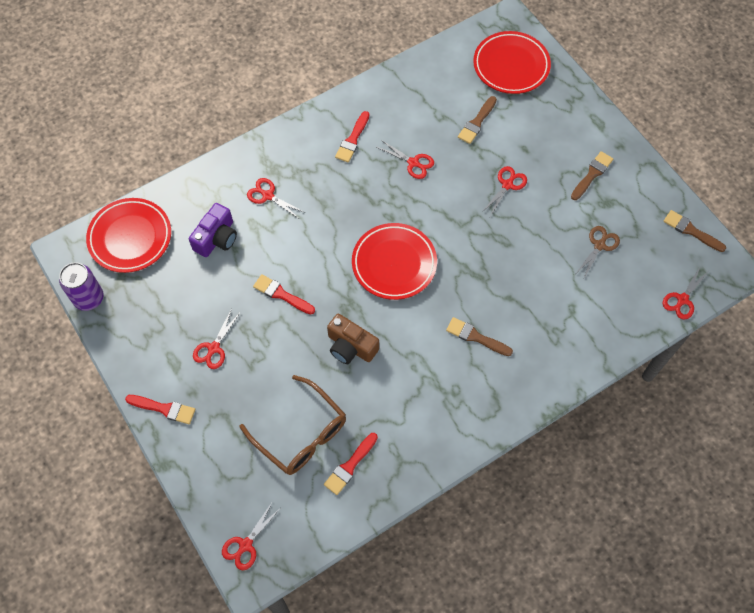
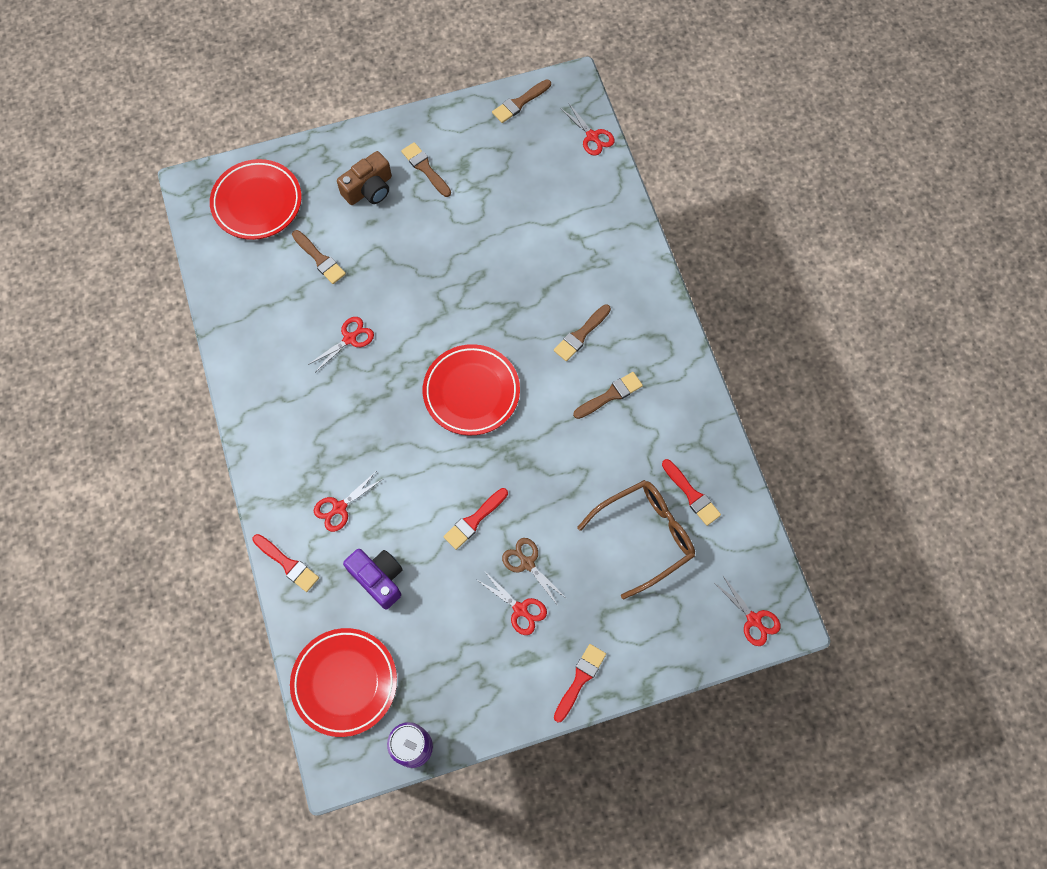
camera: 75 degrees left, 5 degrees up
(351, 346) = (558, 461): brown camera -> brown camera (369, 189)
(352, 139) = (295, 395): red brush -> red brush (287, 564)
(425, 375) = (610, 395): none -> brown brush
(507, 185) = (410, 252): red scissors -> none
(599, 245) = (511, 189): brown scissors -> brown scissors (527, 563)

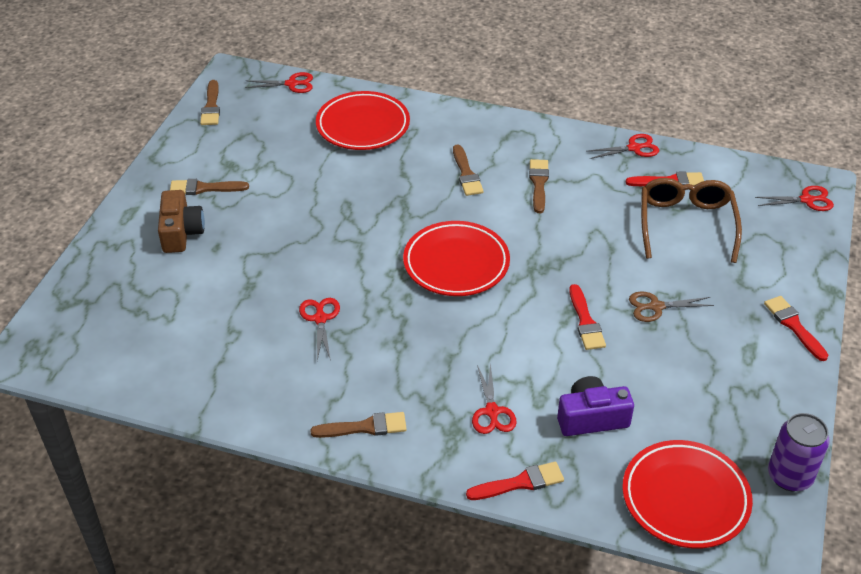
camera: 55 degrees left, 25 degrees down
(257, 203) = (101, 316): red plate -> red plate (363, 126)
(319, 259) = (214, 300): brown brush -> brown brush (364, 427)
(520, 609) = (698, 332): red scissors -> red scissors (634, 148)

